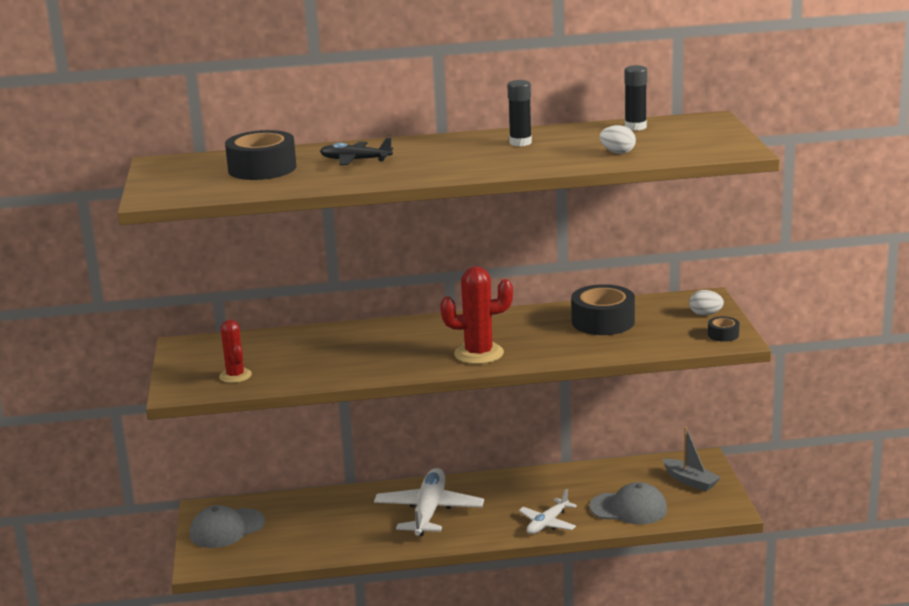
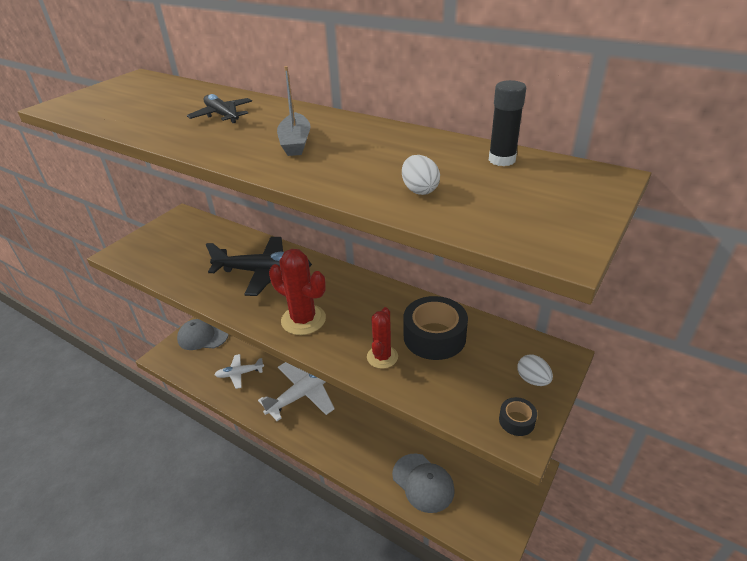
camera: 40 degrees right, 15 degrees up
(235, 376) = (159, 256): red cactus -> red cactus (382, 357)
(262, 168) = (161, 102): black tape -> none
(379, 344) = (264, 272): none -> black plane
(520, 142) = (365, 141): black glue stick -> none
(547, 523) = (356, 457): white plane -> white plane (239, 374)
(690, 481) = (497, 486): grey boat -> grey boat (295, 143)

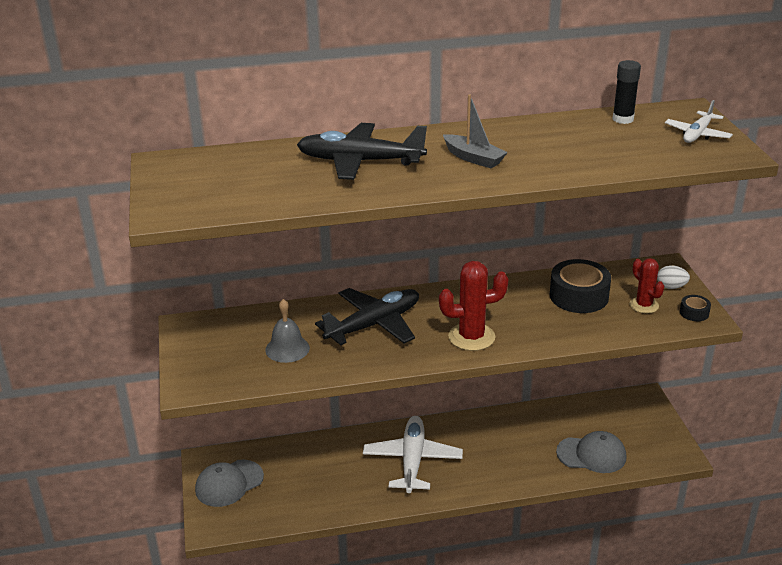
camera: 45 degrees left, 5 degrees down
(196, 259) = (287, 348): none -> grey bell
(222, 115) = (359, 161): black plane -> black plane, size x1.74
(239, 374) = (325, 486): white plane -> white plane (697, 134)
(382, 357) = (567, 326): red cactus -> red cactus (644, 305)
(419, 190) = (618, 154): white egg -> none

